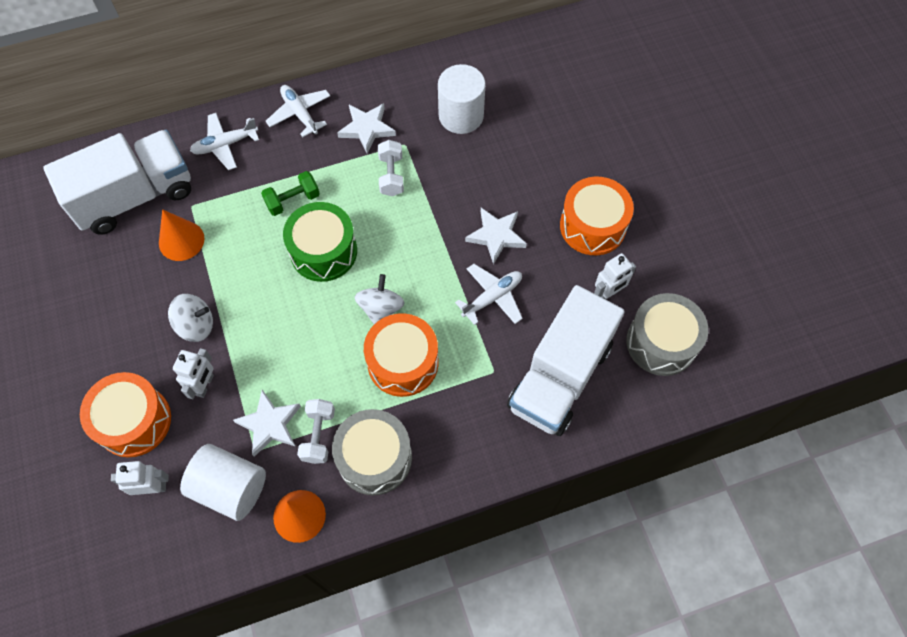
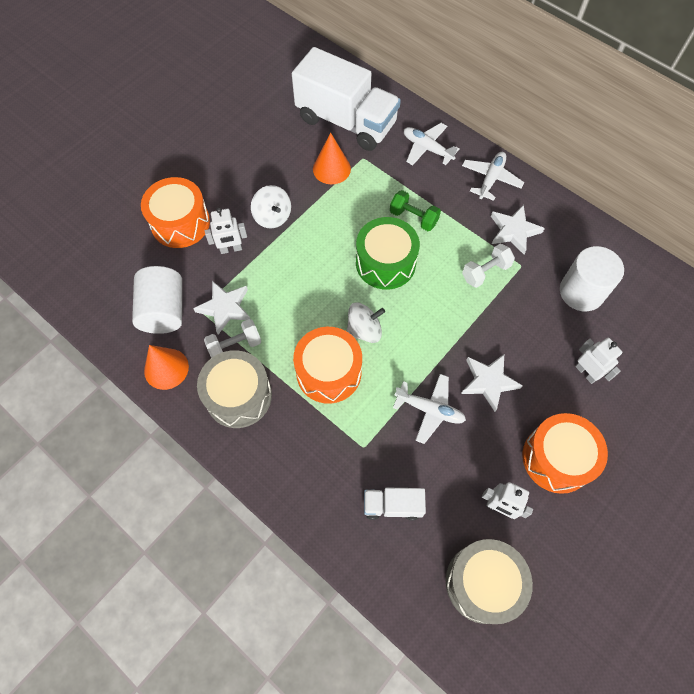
camera: 60 degrees right, 0 degrees up
(152, 487) = (139, 262): white robot -> white robot (586, 372)
(560, 376) = (392, 506): white truck -> white truck, size x0.45

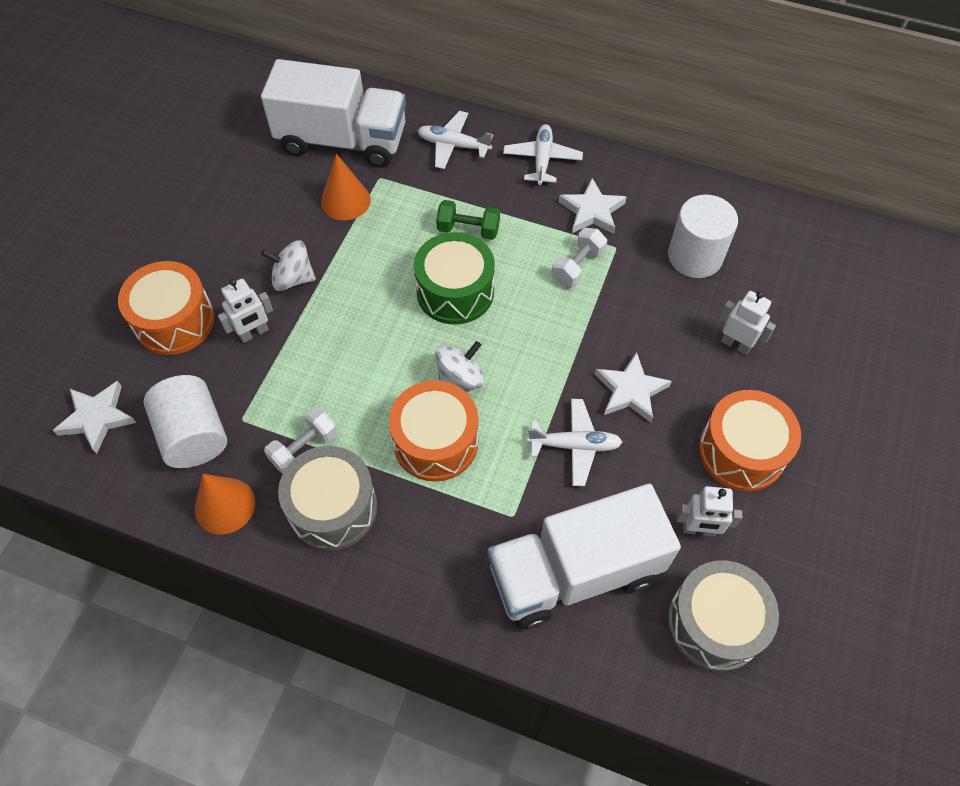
camera: 20 degrees left, 5 degrees down
(225, 308) = (274, 407): white star -> white star (97, 418)
(272, 217) = (293, 278): white spinning top -> white spinning top turned 150 degrees clockwise
(392, 506) = (574, 572): white truck -> white truck, size x2.21

